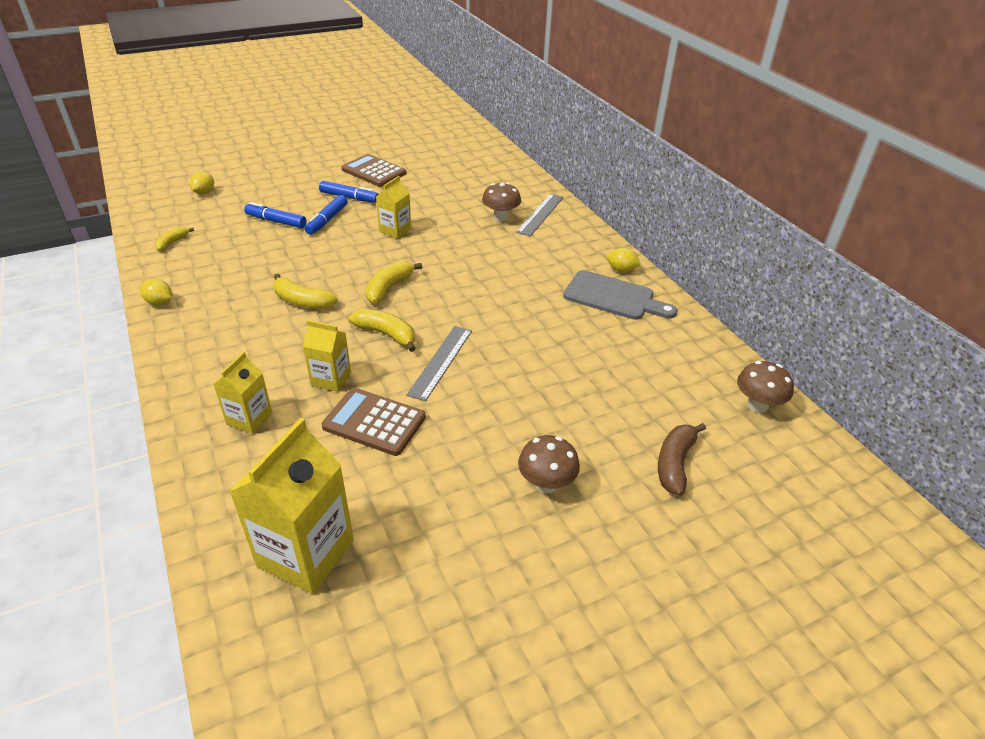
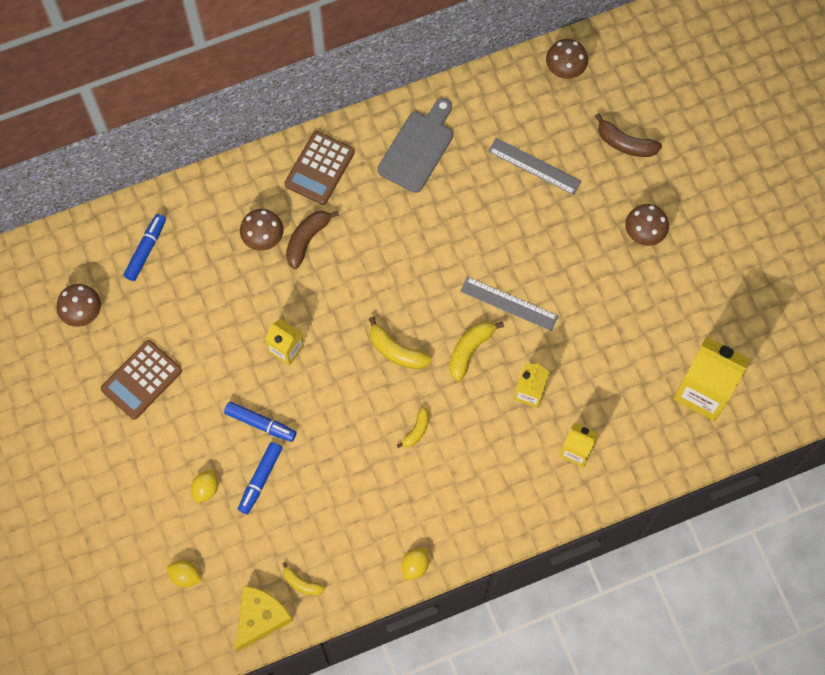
camera: 85 degrees left, 30 degrees up
(151, 224) = (260, 618): none -> yellow cheese
(302, 301) = (416, 430): yellow banana -> yellow banana, size x0.63
(349, 197) = (208, 404): blue marker -> blue marker (146, 250)
(374, 422) = (581, 354): brown calculator -> brown calculator (319, 168)
(430, 150) = (82, 312): none -> brown mushroom
(502, 238) = (307, 239): none -> brown banana
(540, 214) = (258, 196): grey ruler -> grey ruler (534, 166)
(621, 270) = (372, 133): yellow lemon -> yellow lemon (206, 489)

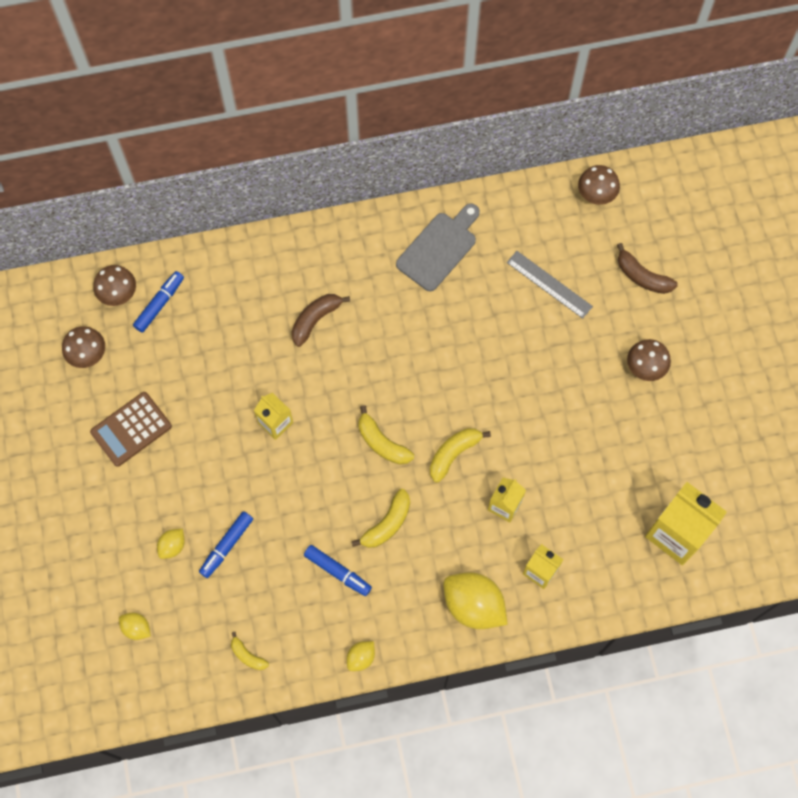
camera: 10 degrees right, 0 degrees up
(260, 423) = (237, 491): blue marker -> blue marker (337, 572)
(260, 618) = (201, 682): yellow cheese -> none
(263, 238) = (274, 311): brown mushroom -> brown mushroom (118, 294)
(319, 168) = (340, 252): brown calculator -> none
(416, 430) = (387, 524): yellow banana -> yellow banana, size x1.58
(509, 303) = (500, 414): grey ruler -> none
(517, 495) = (473, 605): none -> yellow lemon

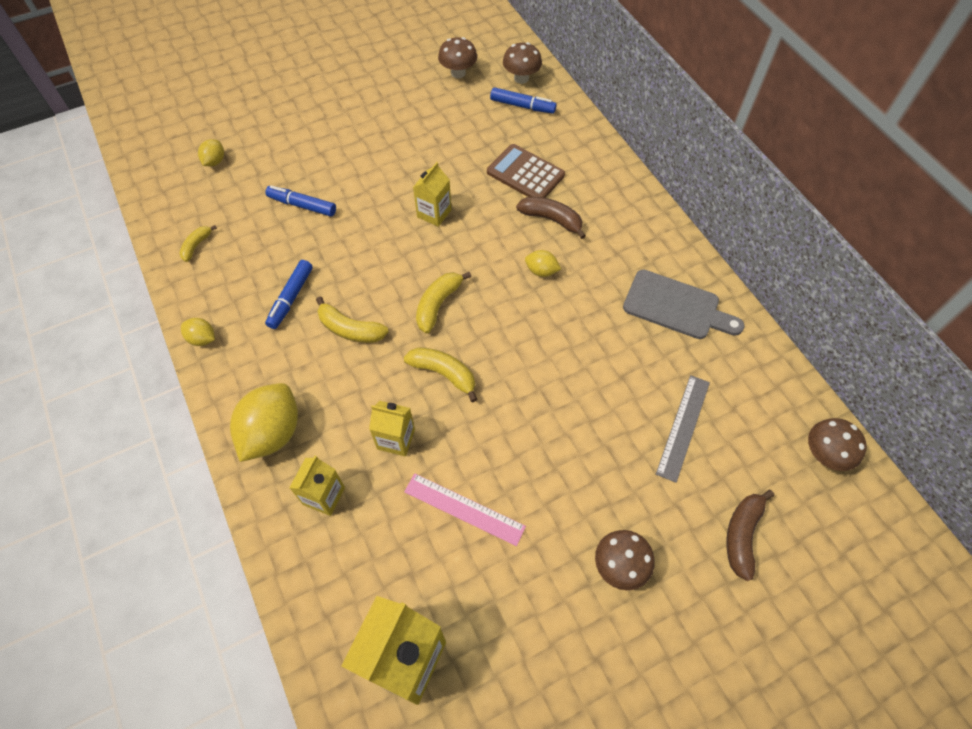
camera: 75 degrees right, 10 degrees down
(131, 429) = (398, 115): brown calculator -> brown calculator (525, 174)
(172, 546) = (295, 168): yellow lemon -> yellow lemon (541, 271)
(576, 466) = (464, 509): none -> pink ruler

